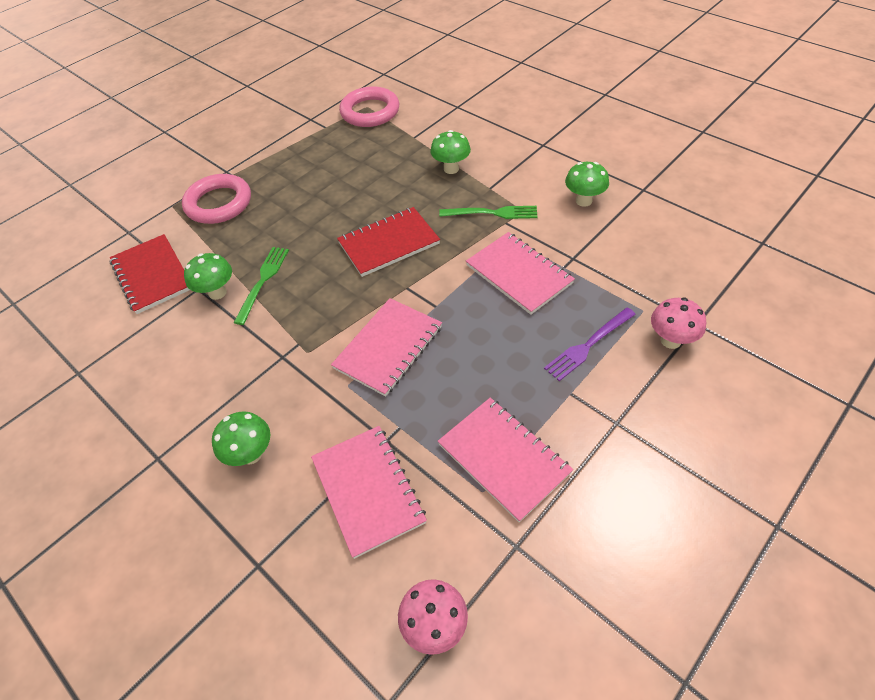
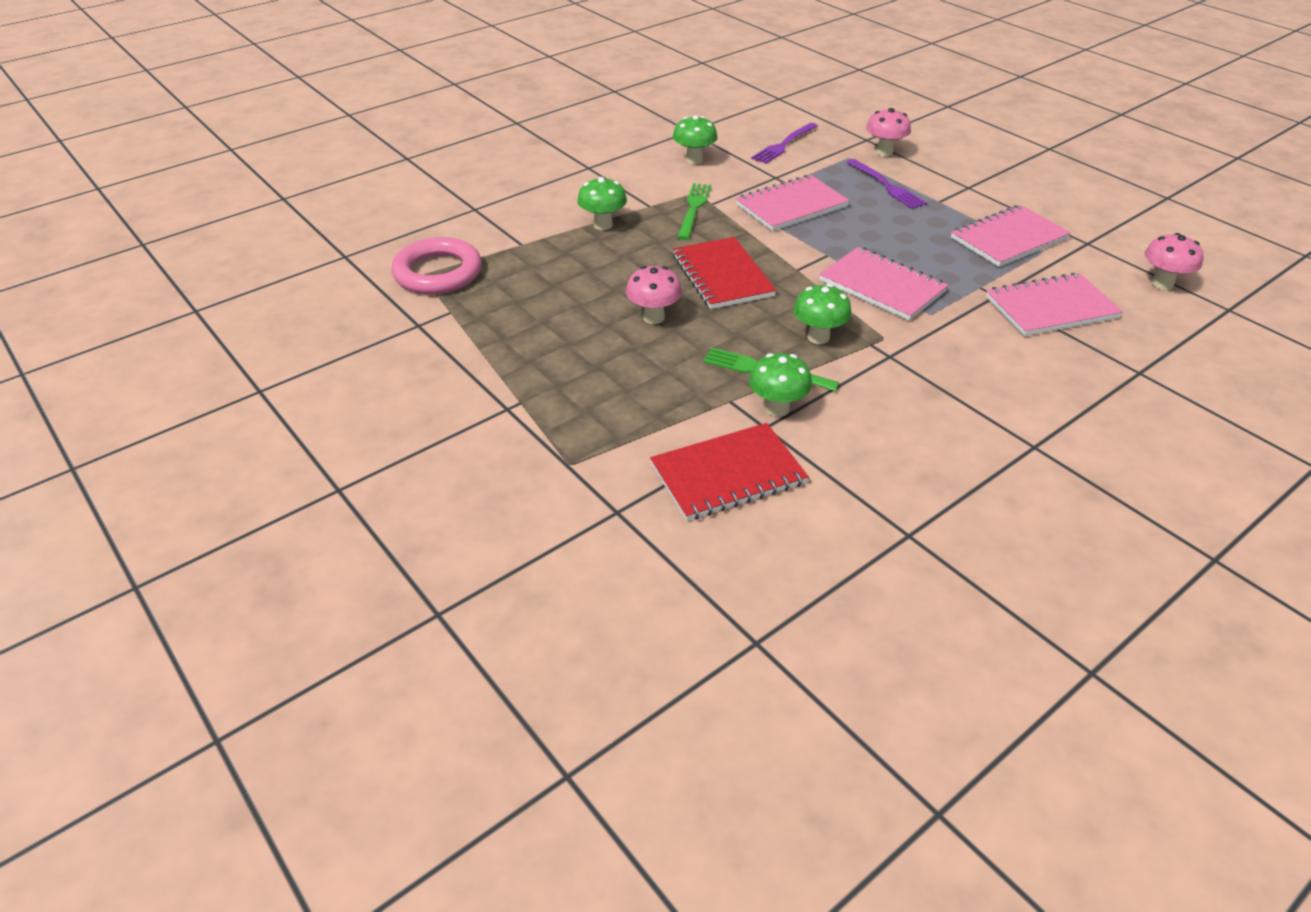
camera: 85 degrees left, 10 degrees down
(219, 203) = (586, 413): pink ring -> none
(251, 454) = (1021, 377): green mushroom -> green mushroom (818, 337)
(326, 215) = (653, 317): none -> pink mushroom
(646, 257) = (783, 145): none -> purple fork

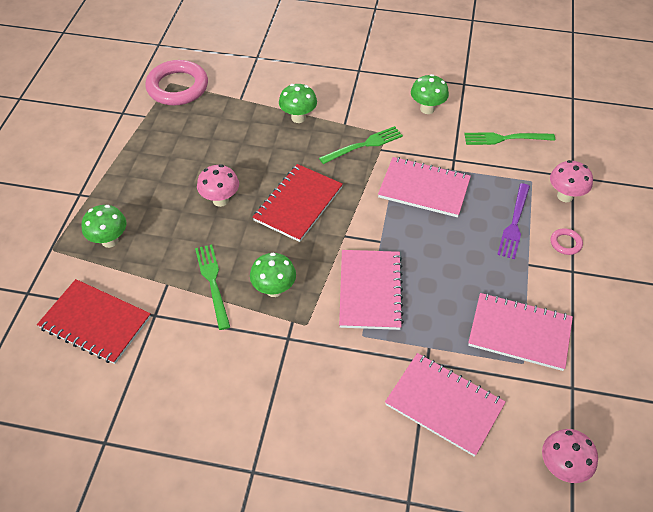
camera: 50 degrees right, 10 degrees up
(777, 408) = (178, 310): green mushroom -> green mushroom (109, 241)
(783, 145) = (504, 138): purple fork -> green fork
(935, 176) = (565, 243): none -> pink ring

